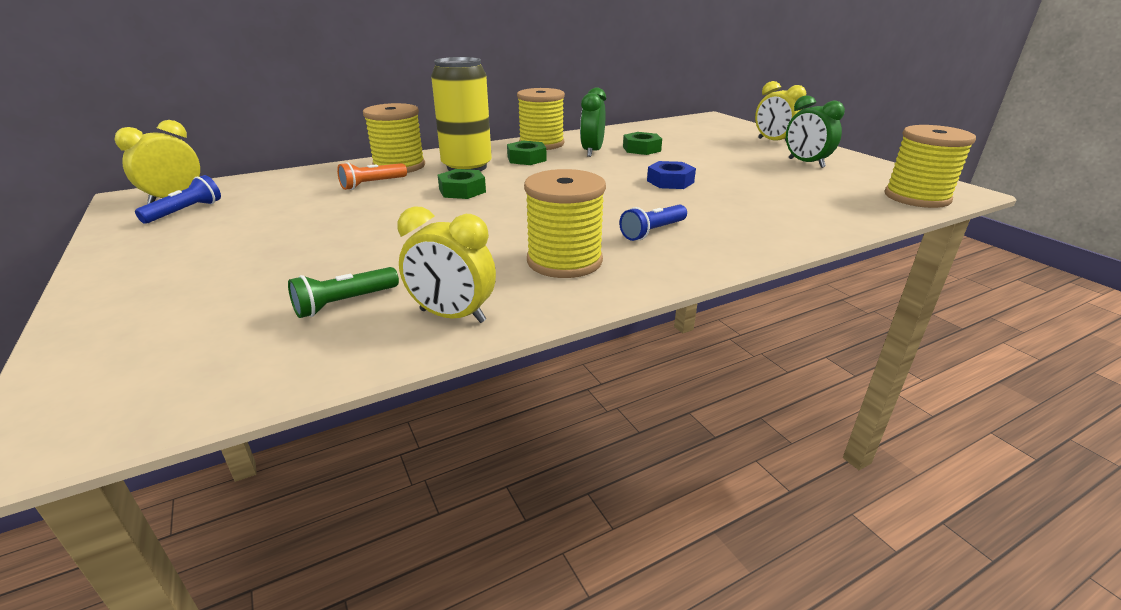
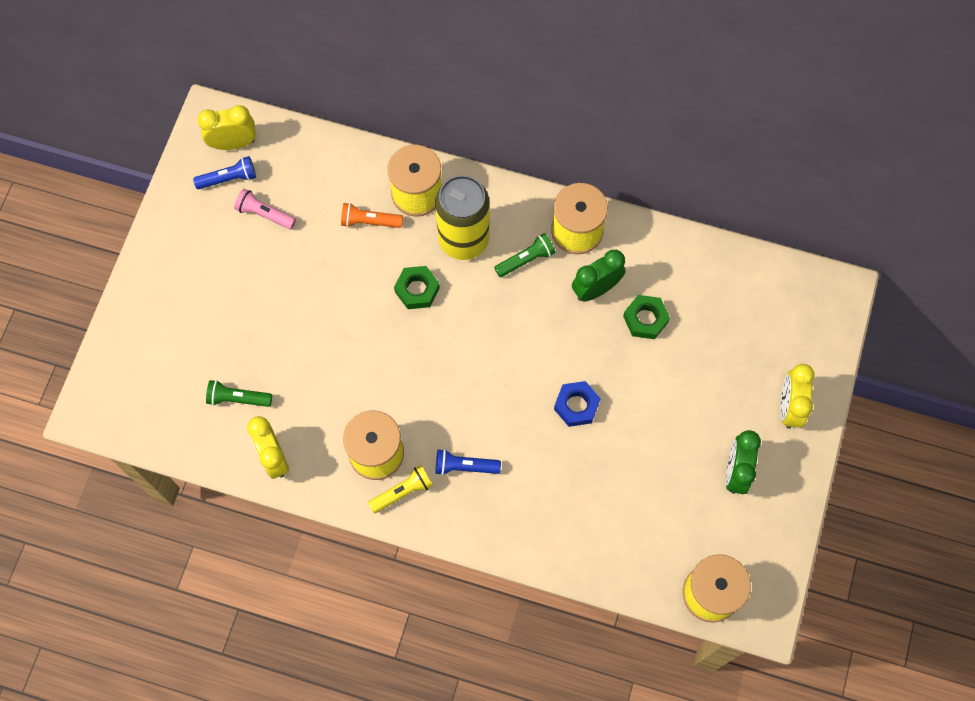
camera: 45 degrees right, 40 degrees up
(251, 212) = (264, 214): none -> pink flashlight
(526, 159) = (526, 260): green nut -> green flashlight
(630, 266) = (403, 492): none -> yellow flashlight

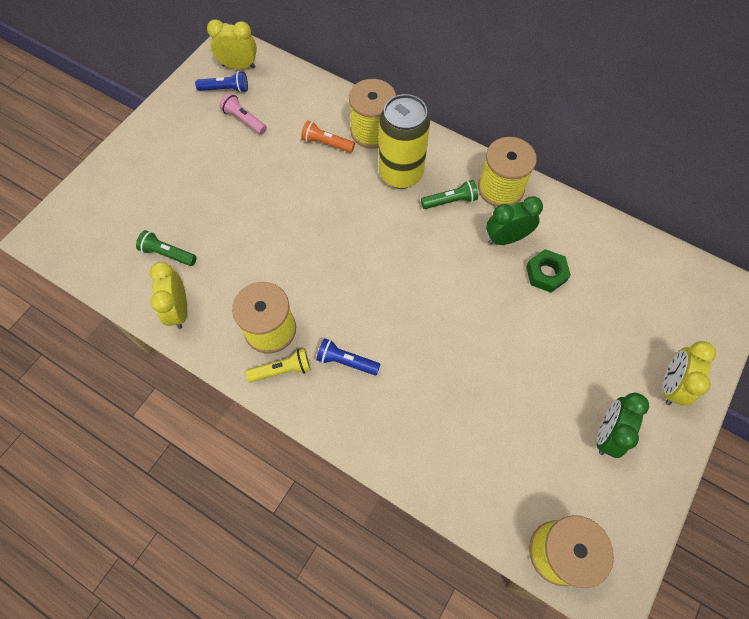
camera: 15 degrees right, 5 degrees down
(417, 290) = (349, 203): green nut -> none
(576, 405) = (464, 333): blue nut -> none

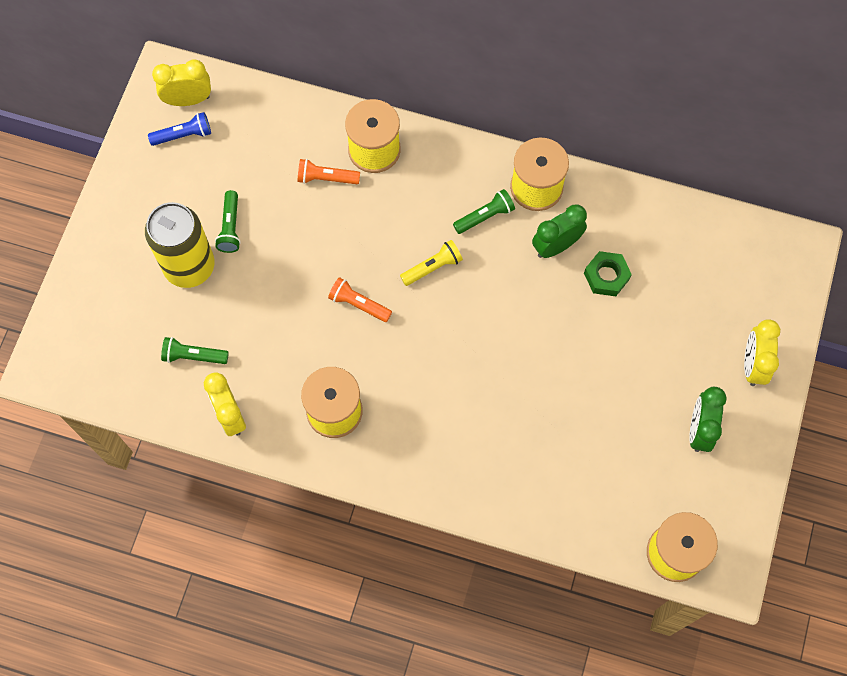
camera: 15 degrees left, 5 degrees up
(236, 162) = (230, 227): none -> green flashlight
(244, 120) = (220, 170): pink flashlight -> none
(283, 370) = (361, 450): yellow flashlight -> yellow flashlight (433, 267)
(321, 245) = (358, 304): none -> orange flashlight
(346, 361) = (424, 424): blue flashlight -> none
(401, 174) = (421, 196): yellow can -> yellow can (189, 266)

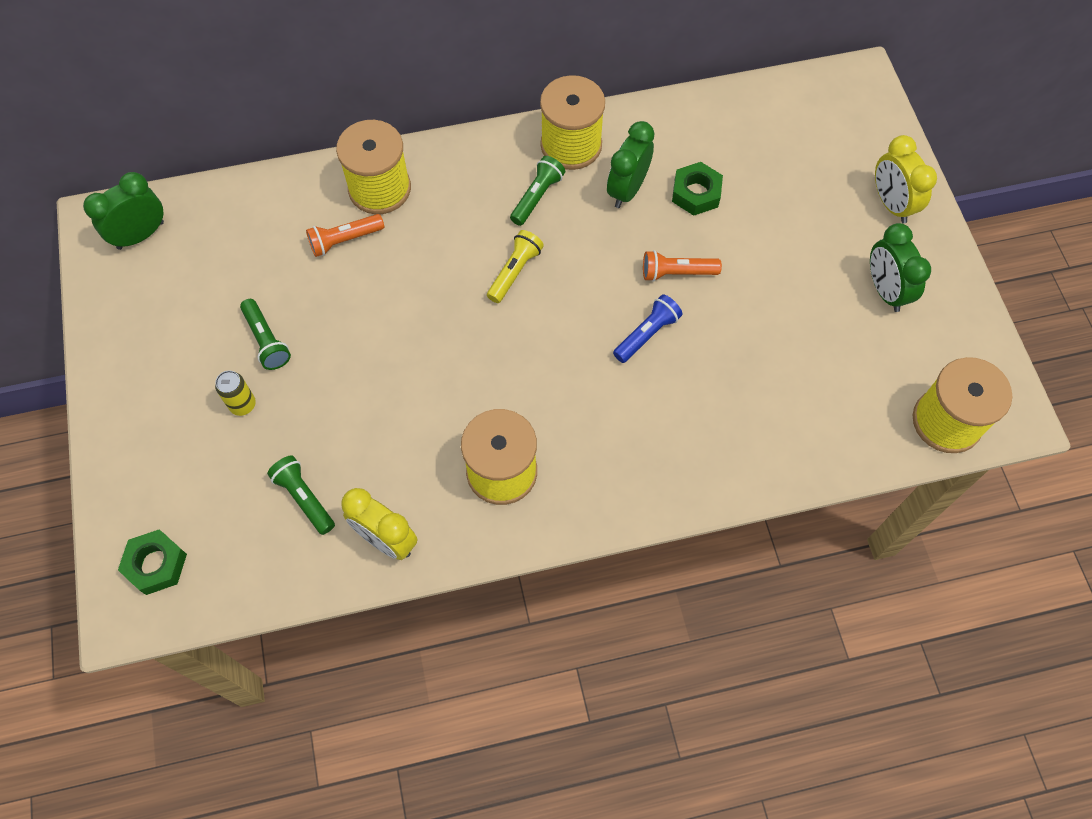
camera: 30 degrees left, 5 degrees down
(75, 349) = (156, 564): none -> green nut
(183, 135) = (156, 273): blue flashlight -> blue flashlight (647, 334)
(188, 100) = (141, 235): yellow clock -> green clock
(189, 266) = (242, 404): yellow can -> yellow can, size x0.41
(193, 356) = (304, 498): green flashlight -> green flashlight turned 75 degrees clockwise
(358, 304) = (458, 348): orange flashlight -> orange flashlight (676, 273)

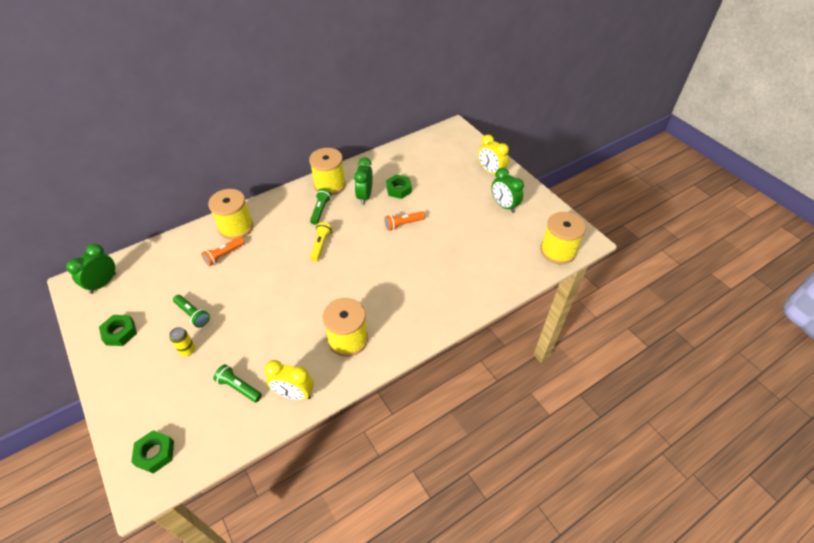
camera: 20 degrees left, 15 degrees down
(148, 337) = (120, 333): none -> green nut
(647, 334) = (399, 254): blue flashlight -> none

